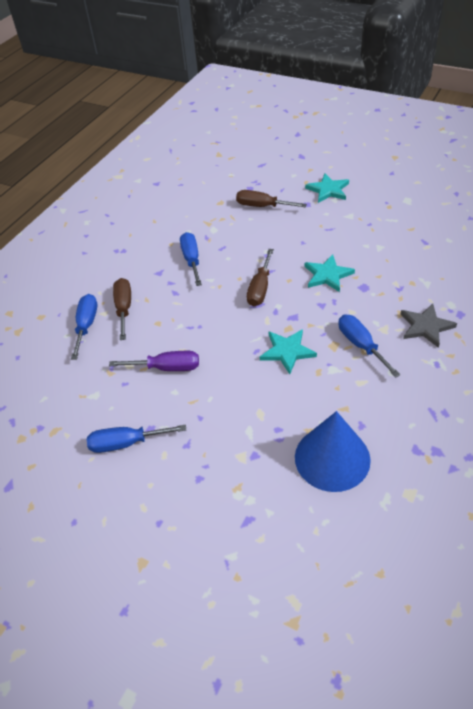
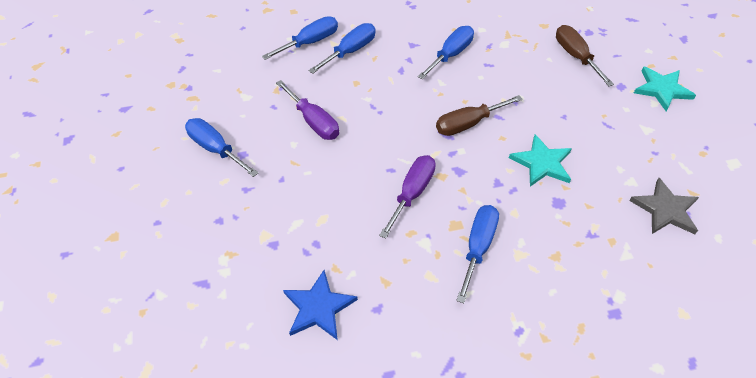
camera: 45 degrees right, 5 degrees up
(124, 308) = (350, 51): brown screwdriver -> blue screwdriver
(287, 351) = (412, 193): turquoise star -> purple screwdriver
(332, 458) = (318, 307): blue cone -> blue star
(425, 326) = (561, 290): grey star -> grey star (665, 209)

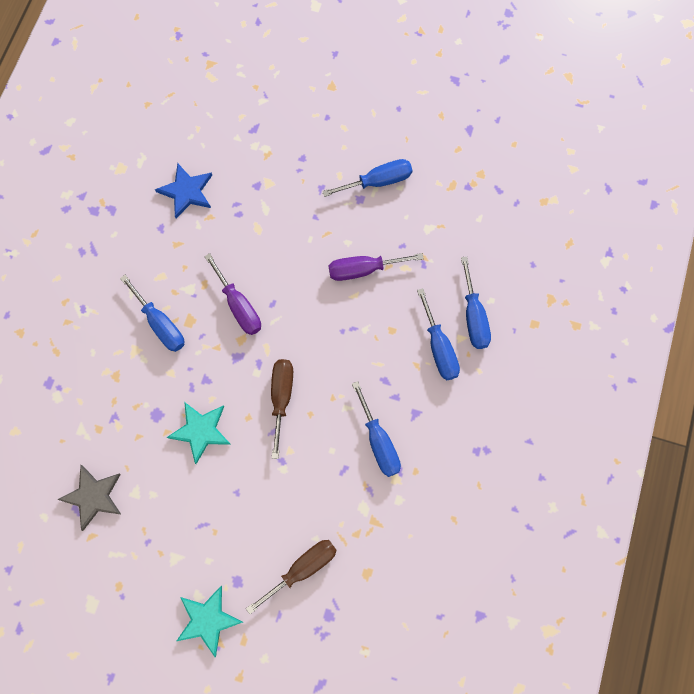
camera: 120 degrees right, 20 degrees up
(575, 56) = (302, 569): brown screwdriver -> brown screwdriver turned 45 degrees counterclockwise

